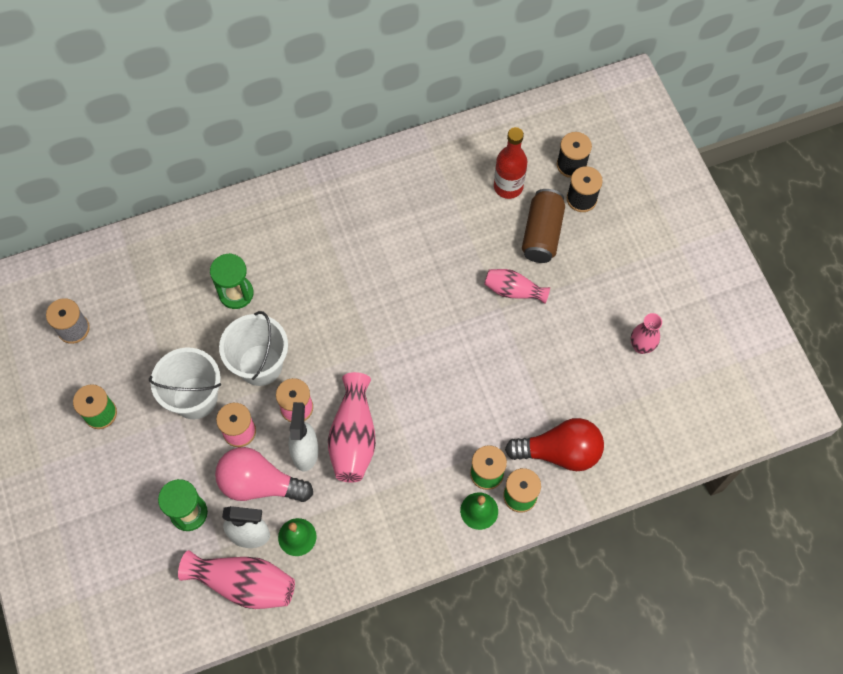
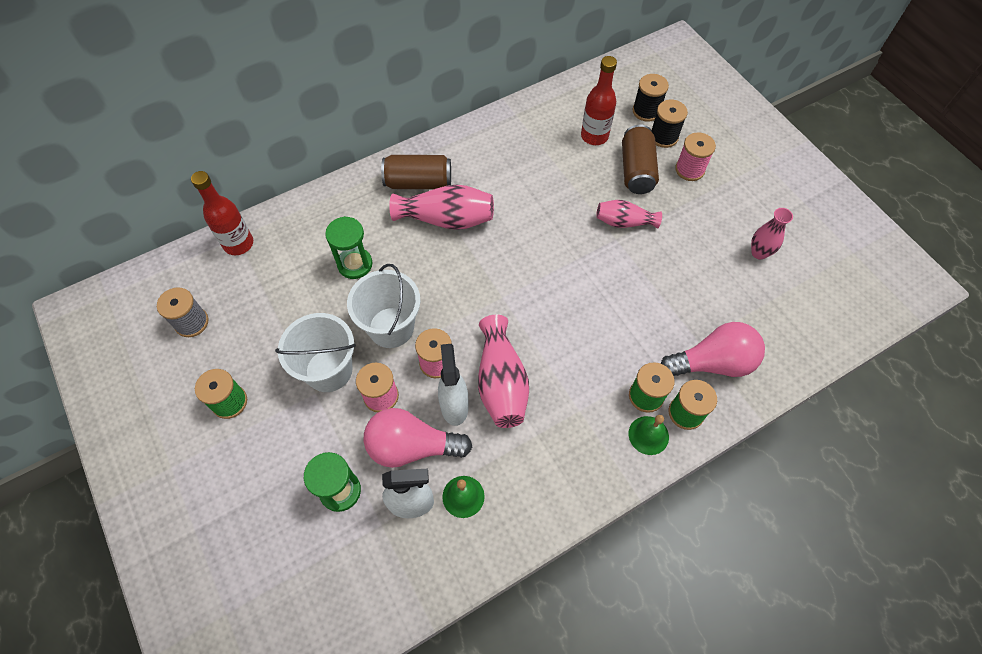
camera: 10 degrees left, 5 degrees down
(126, 253) = (238, 244): none -> red bottle
(244, 583) = (414, 559): pink vase -> pink vase (447, 219)
(314, 212) = (418, 182): none -> brown can
(559, 452) = (712, 363): red light bulb -> pink light bulb
(598, 242) = (689, 169): none -> pink spool

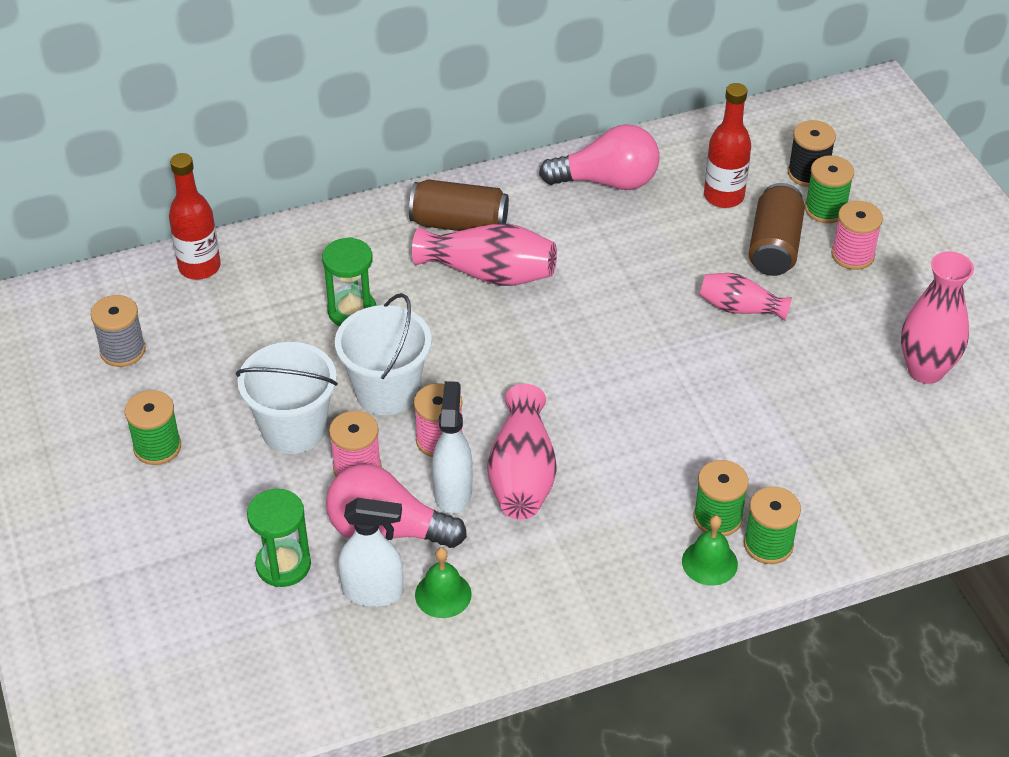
camera: 10 degrees right, 15 degrees down
(663, 137) = (825, 209): black spool -> green spool
(712, 363) = (821, 492): pink light bulb -> pink light bulb (607, 181)
(759, 253) = (925, 370): pink vase -> pink vase, size x1.60

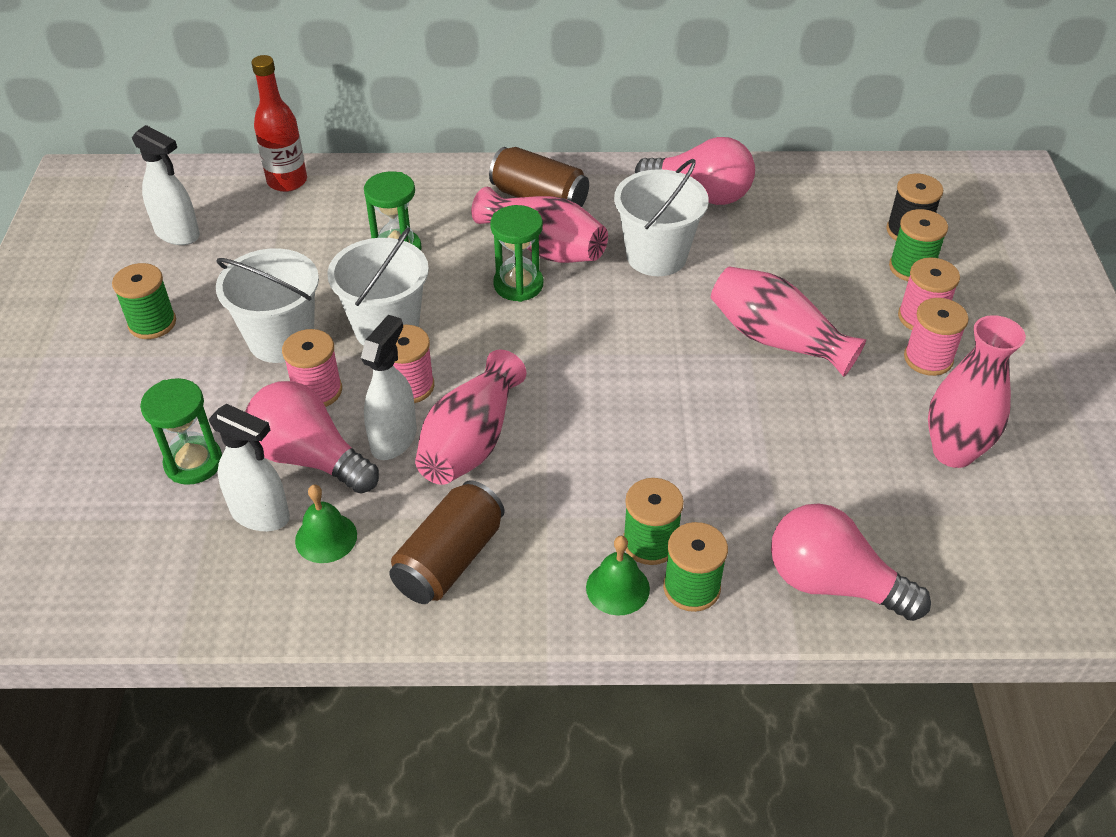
camera: 20 degrees right, 0 degrees up
(123, 350) = (177, 234): grey spool -> white spray bottle
(485, 316) = (518, 285): none -> green hourglass
(597, 255) = (656, 256): none -> white bucket
(723, 196) = (810, 232): red bottle -> none
(740, 308) = (776, 339): pink vase -> pink vase, size x1.60
(774, 246) = (841, 290): brown can -> brown can (449, 559)
(873, 292) = (928, 359): none -> pink spool
(876, 507) = (832, 583): none -> pink light bulb

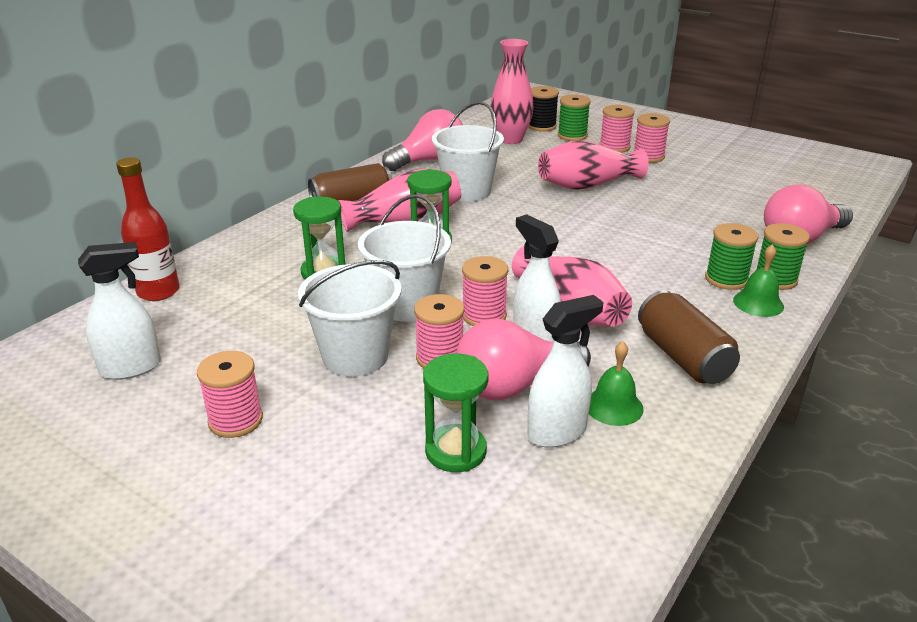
camera: 55 degrees left, 15 degrees down
(152, 323) = (235, 420): green spool -> pink spool
(953, 452) = (725, 176): pink vase -> pink vase (510, 139)

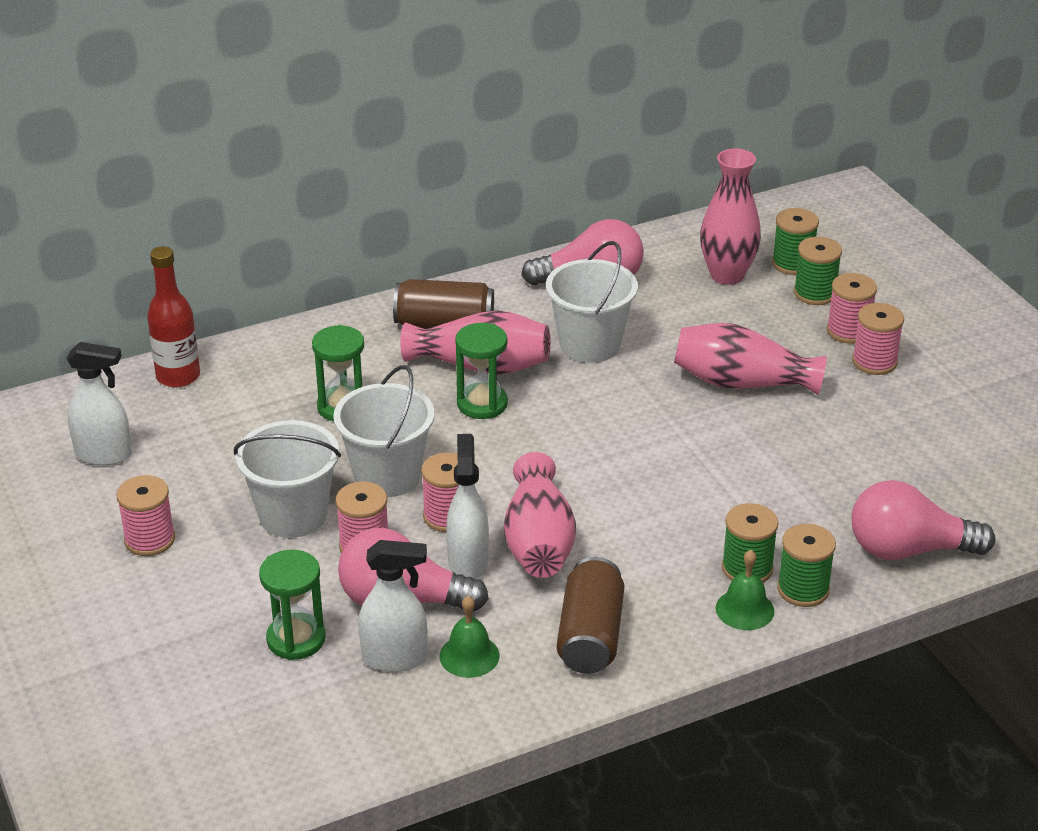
camera: 30 degrees right, 5 degrees up
(542, 126) = (792, 264): black spool -> green spool

